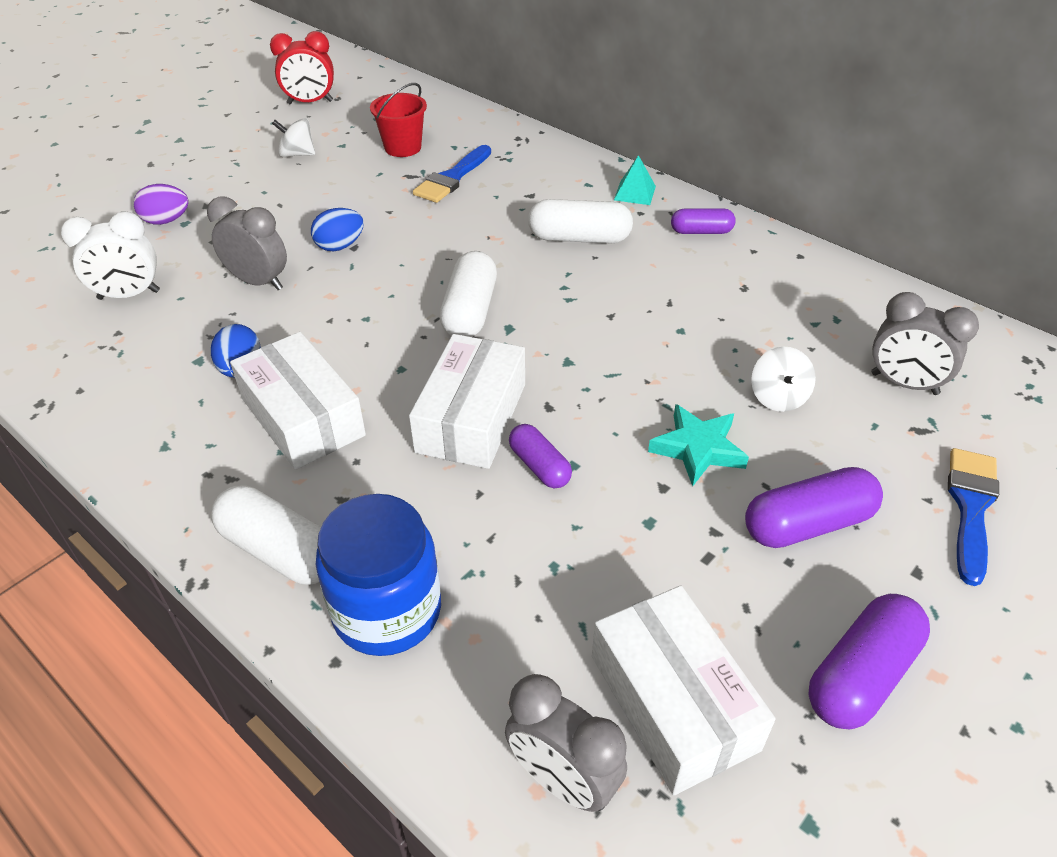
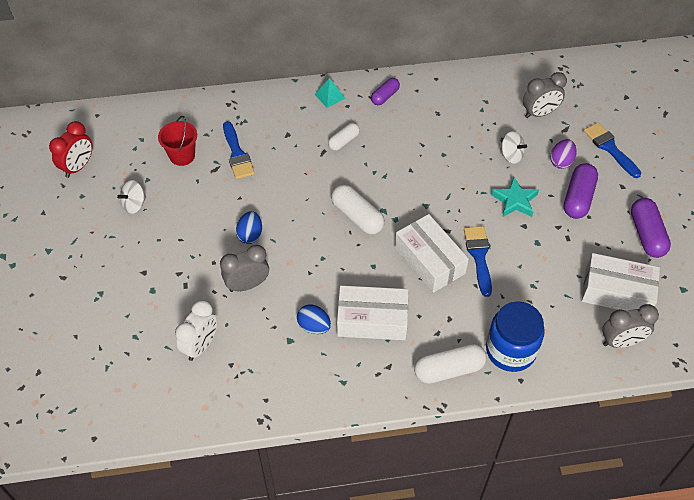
camera: 50 degrees left, 10 degrees up
(166, 221) = (141, 297): purple egg -> purple egg (561, 161)
(539, 466) = (479, 256): purple capsule -> blue brush
(579, 238) = (344, 141): white capsule -> white capsule, size x0.62

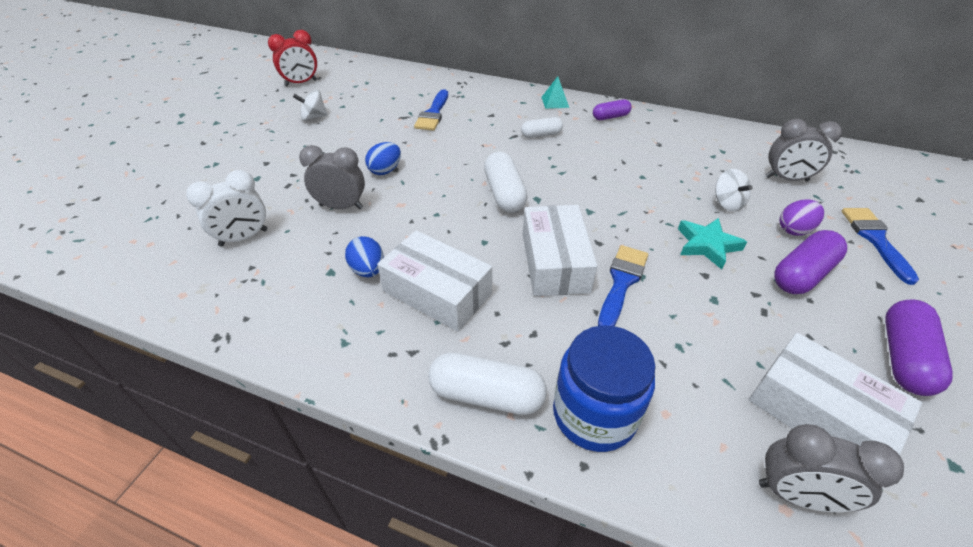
camera: 30 degrees right, 10 degrees down
(182, 156) = (386, 101): red bucket -> none

